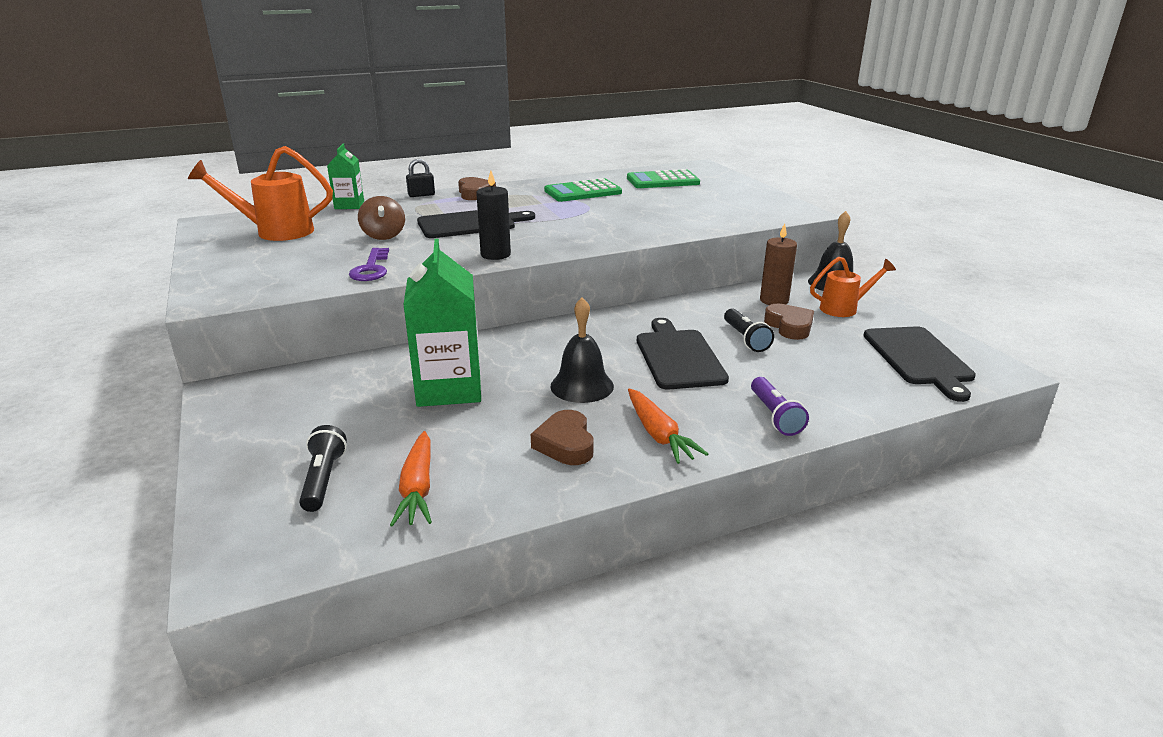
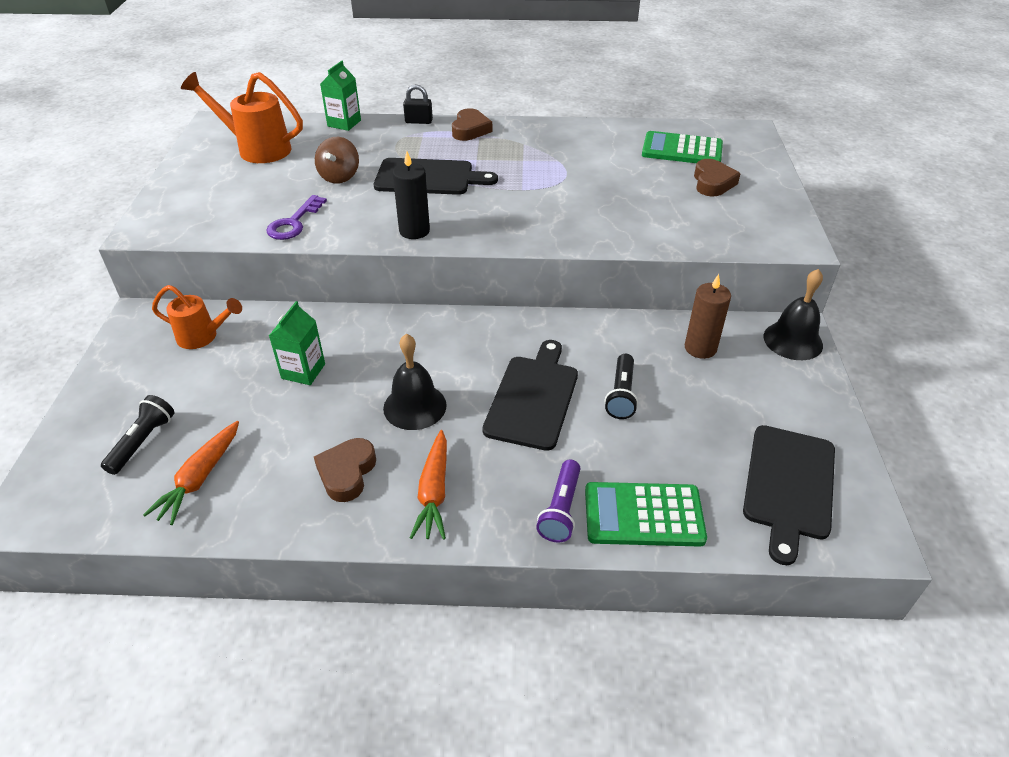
camera: 25 degrees right, 15 degrees up
(449, 388) = (303, 371): green carton -> green carton, size x0.56
(583, 192) = (579, 150): green calculator -> green calculator (643, 515)
(789, 326) = (684, 391): brown heart -> brown heart (712, 183)
(844, 308) = (771, 384): orange watering can -> orange watering can (203, 337)

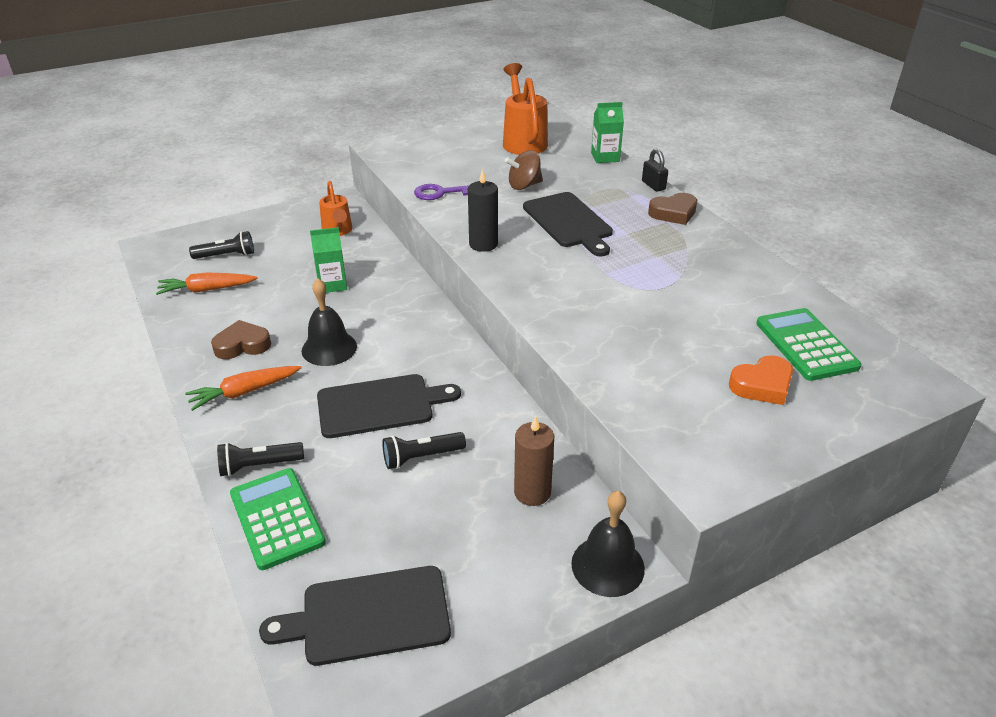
camera: 60 degrees right, 5 degrees down
(561, 509) = (259, 466): purple flashlight -> black flashlight
(712, 183) = (762, 385): brown heart -> orange heart

